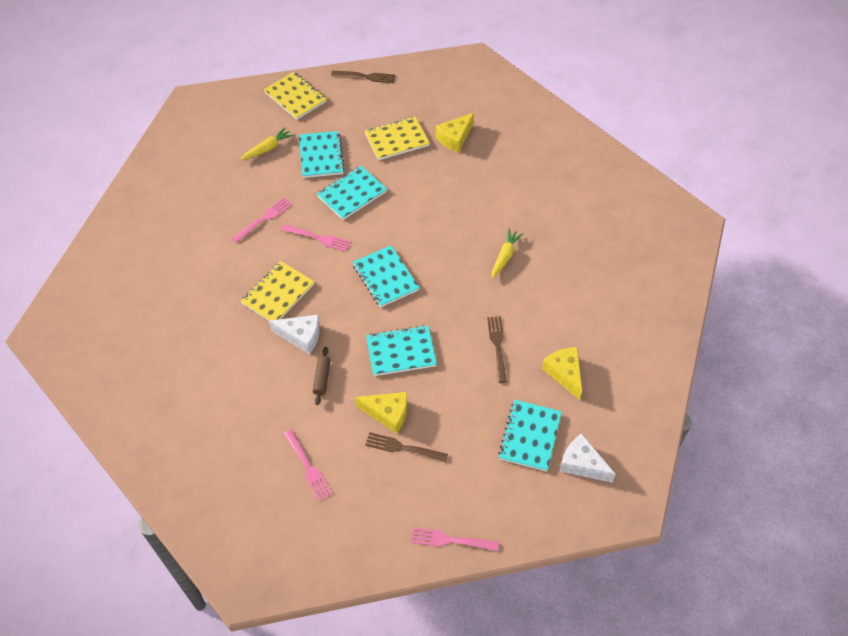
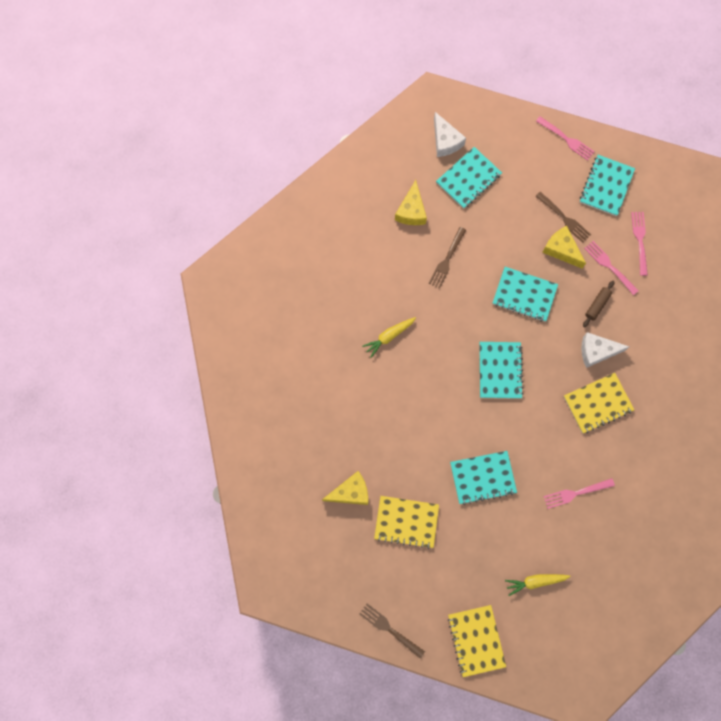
camera: 150 degrees left, 20 degrees up
(301, 336) = (596, 351): white cheese -> white cheese turned 45 degrees counterclockwise
(317, 238) = (537, 444): pink fork -> pink fork (610, 266)
(321, 156) = (488, 542): turquoise notebook -> turquoise notebook (606, 186)

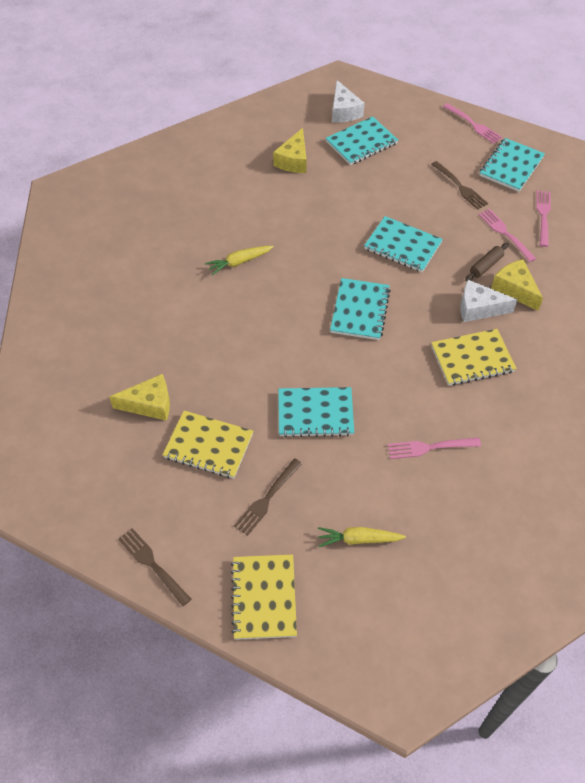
camera: 10 degrees right, 20 degrees down
(447, 259) = (322, 204): brown fork -> brown fork (267, 498)
(561, 250) = (452, 212): yellow cheese -> yellow cheese (515, 289)

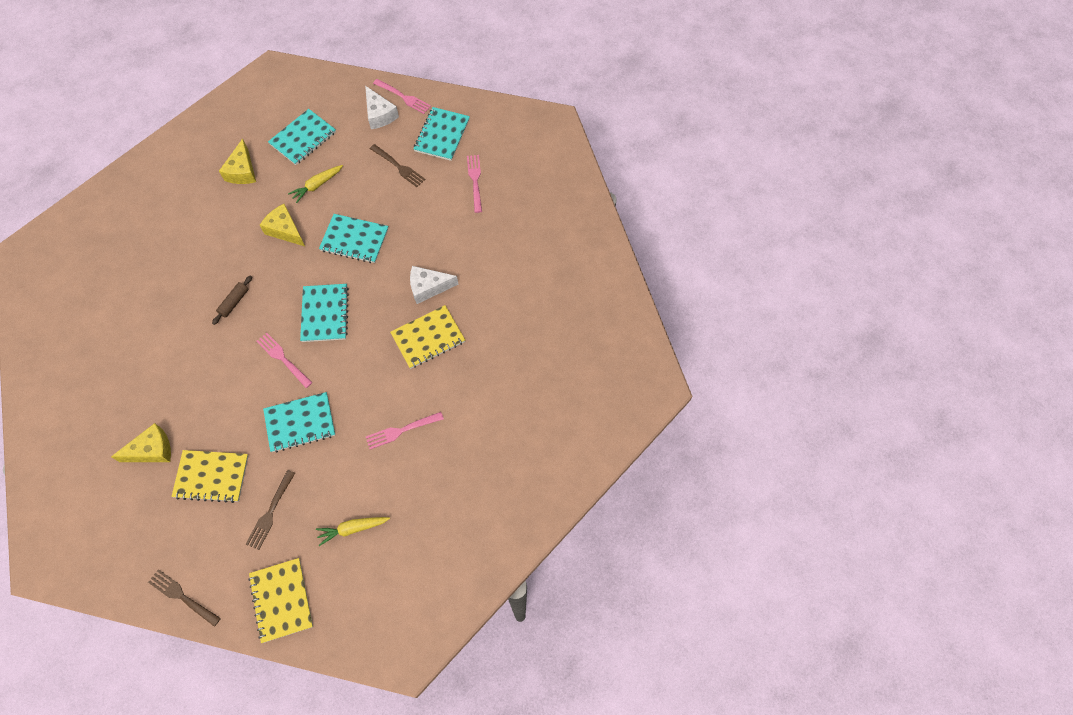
camera: 15 degrees left, 10 degrees up
(239, 262) = (209, 290): yellow carrot -> yellow carrot (317, 185)
(344, 111) = (282, 107): white cheese -> white cheese (379, 115)
(486, 266) = (430, 243): brown rolling pin -> brown rolling pin (234, 302)
(505, 234) = (444, 207): pink fork -> pink fork (283, 359)
(515, 289) = (457, 261): yellow cheese -> yellow cheese (285, 230)

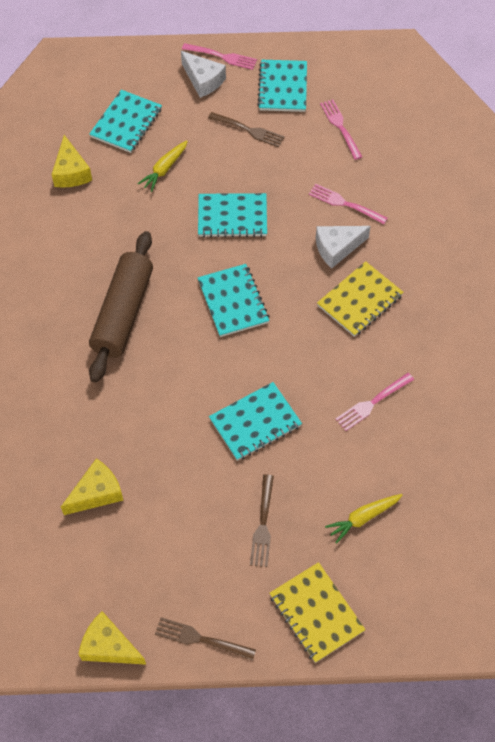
camera: 15 degrees left, 5 degrees down
(211, 476) = (178, 503): yellow notebook -> none
(234, 302) = (123, 313): brown rolling pin -> brown rolling pin, size x2.42
(283, 359) = (206, 360): pink fork -> pink fork (345, 204)
(285, 230) = (148, 224): yellow cheese -> yellow cheese (109, 646)

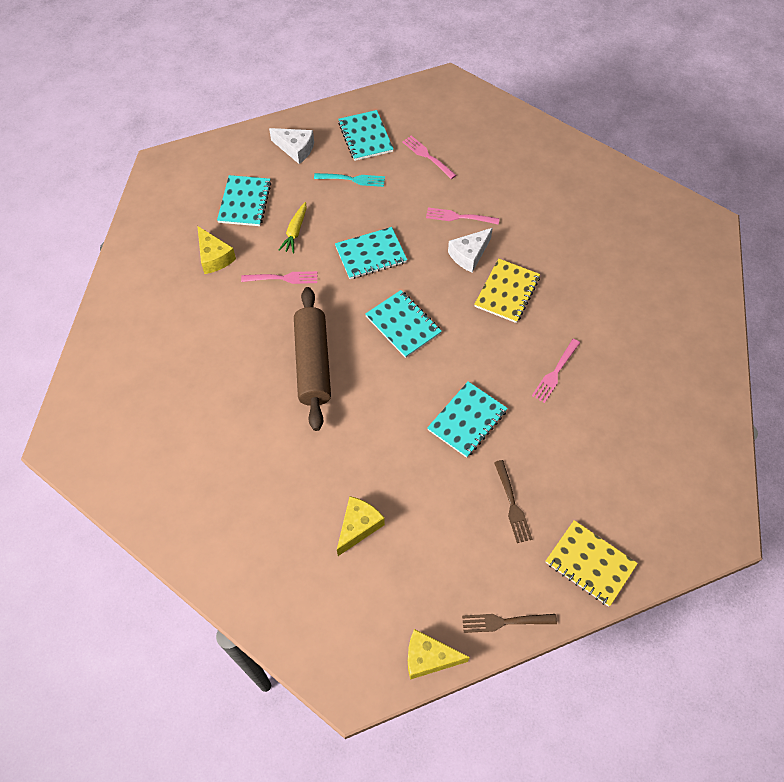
camera: 20 degrees left, 0 degrees up
(221, 56) = (302, 125): pink fork -> pink fork (282, 278)
(248, 130) = (352, 179): brown fork -> turquoise fork
(363, 518) = (591, 470): yellow carrot -> none

